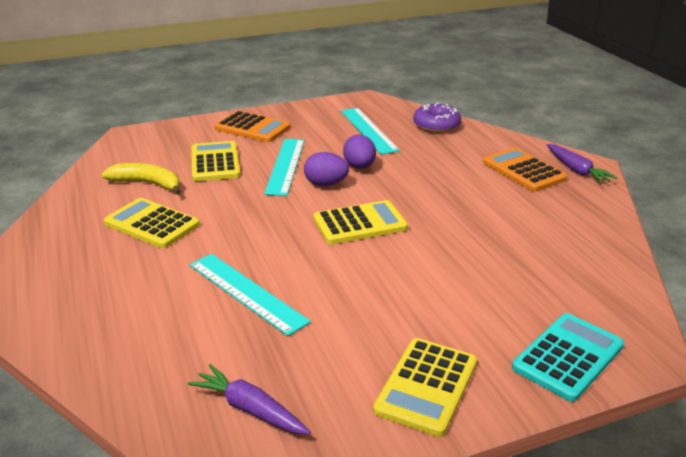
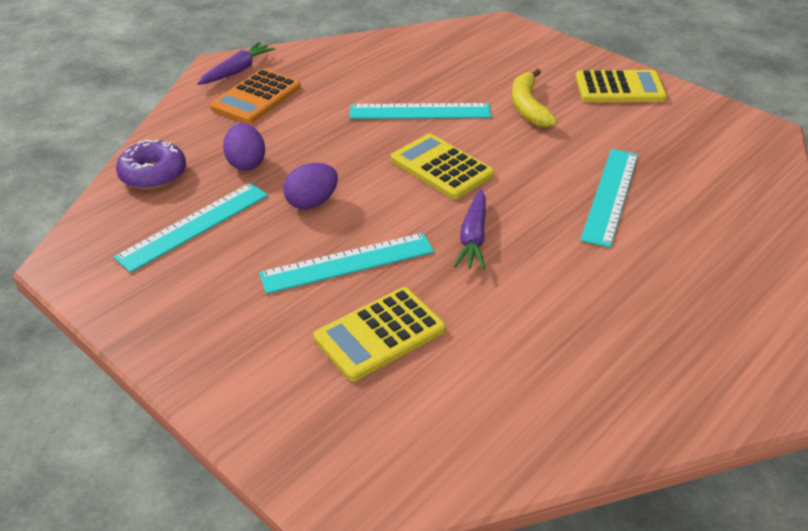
camera: 115 degrees left, 10 degrees up
(148, 184) = (486, 374): yellow banana -> yellow banana (528, 107)
(152, 224) = (570, 315): yellow calculator -> none
(250, 409) = (721, 146): purple carrot -> purple carrot (473, 237)
(252, 128) = (239, 346): orange calculator -> none
(326, 184) = (374, 214): purple egg -> purple egg (246, 163)
(455, 236) = (420, 111): none -> turquoise ruler
(568, 357) = (534, 47): turquoise calculator -> none

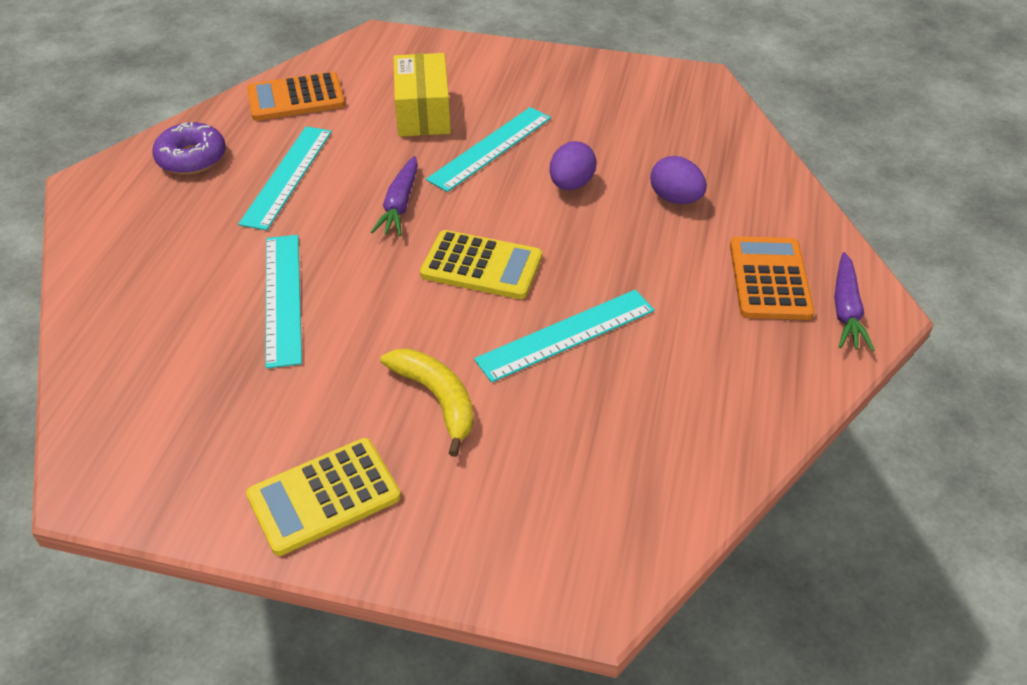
camera: 150 degrees right, 5 degrees up
(153, 174) = (740, 158): purple donut -> purple donut (192, 158)
(194, 226) = (644, 132): turquoise ruler -> turquoise ruler (287, 176)
(379, 334) = (423, 112): yellow calculator -> yellow box
(473, 237) = (400, 205): purple carrot -> purple carrot turned 150 degrees counterclockwise
(516, 421) = (296, 98): none -> orange calculator

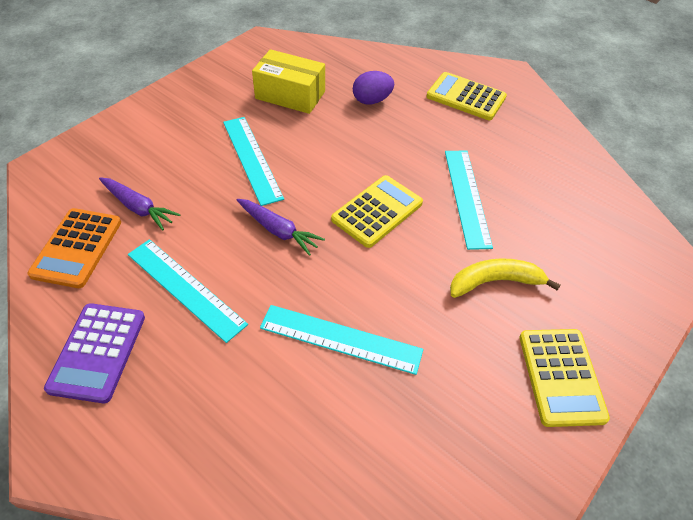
camera: 65 degrees left, 5 degrees up
(192, 158) = (97, 352): purple donut -> purple calculator
(423, 112) = (175, 178): yellow box -> yellow box (290, 95)
(571, 184) = (323, 137): purple egg -> none
(769, 279) = (466, 97): orange calculator -> yellow calculator
(846, 310) = (505, 83): purple carrot -> purple carrot (138, 208)

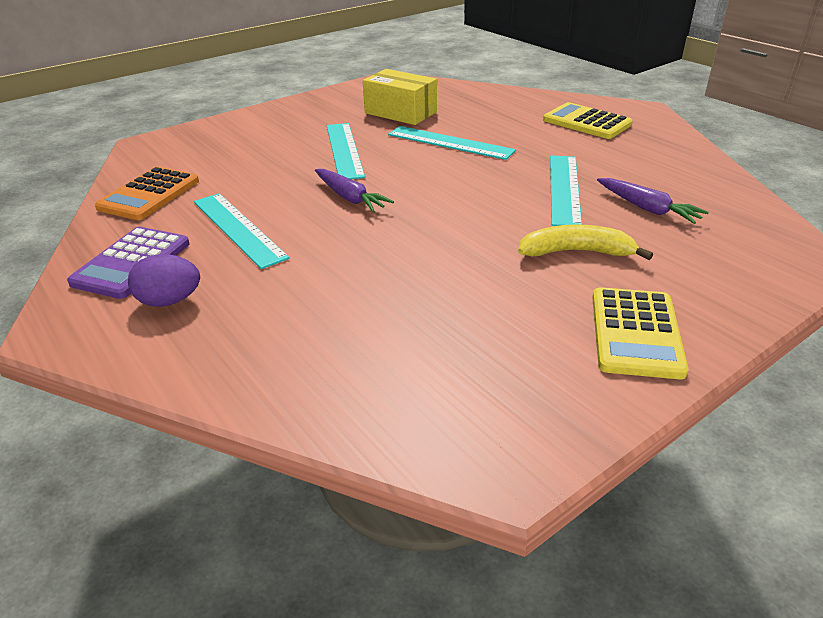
camera: 15 degrees right, 15 degrees down
(138, 208) = (219, 173): purple carrot -> purple carrot (647, 208)
(341, 339) = (383, 278): turquoise ruler -> turquoise ruler (450, 142)
(372, 100) = (483, 120): purple egg -> purple egg (170, 301)
(377, 211) = (460, 192): yellow calculator -> none

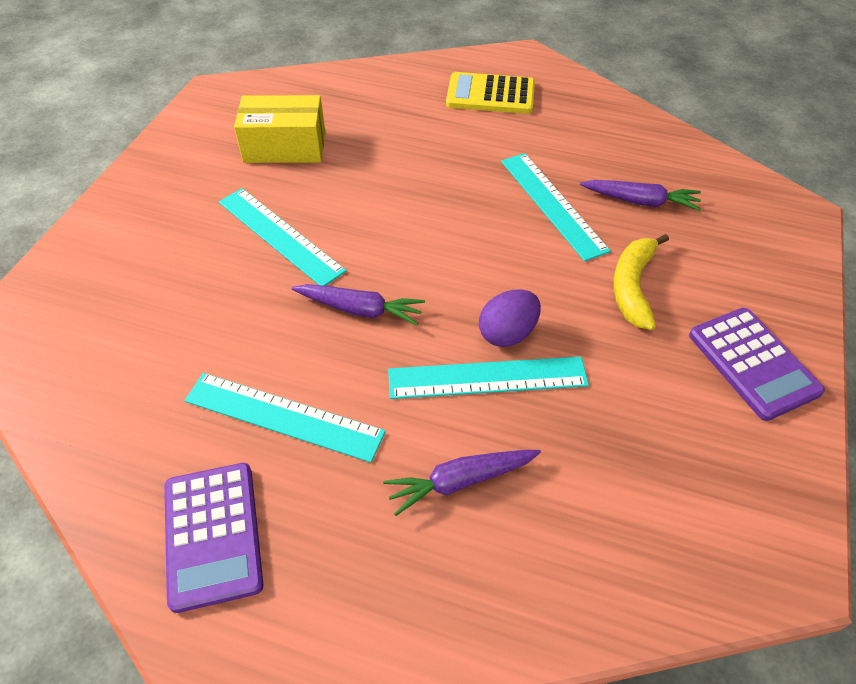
camera: 35 degrees left, 15 degrees up
(149, 194) = (110, 416): orange calculator -> none
(170, 301) = (320, 563): purple egg -> purple egg (507, 333)
(305, 301) = (460, 481): none -> purple carrot
(450, 142) = (385, 177): turquoise ruler -> turquoise ruler (487, 377)
(577, 252) = (632, 286): yellow banana -> yellow banana turned 45 degrees counterclockwise
(635, 333) = (753, 363): yellow calculator -> purple calculator

